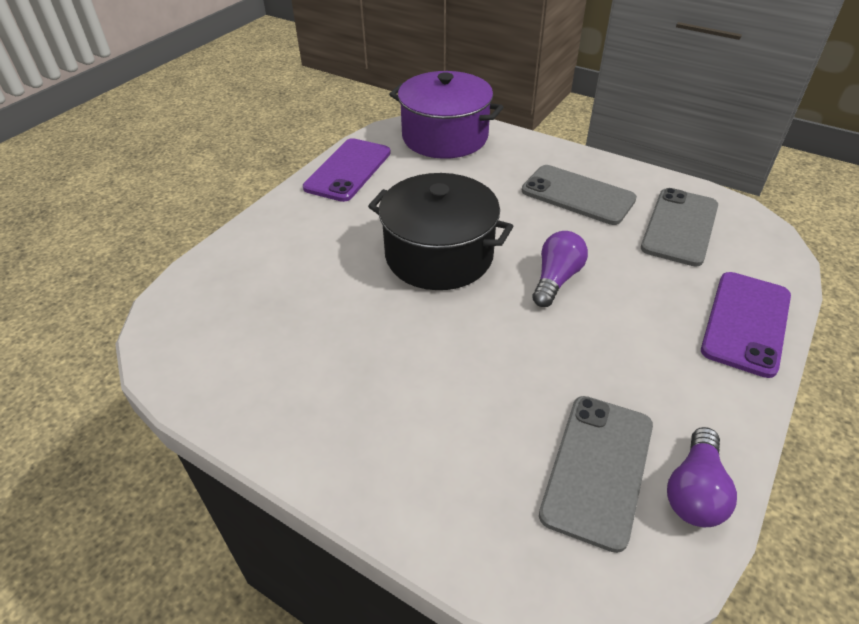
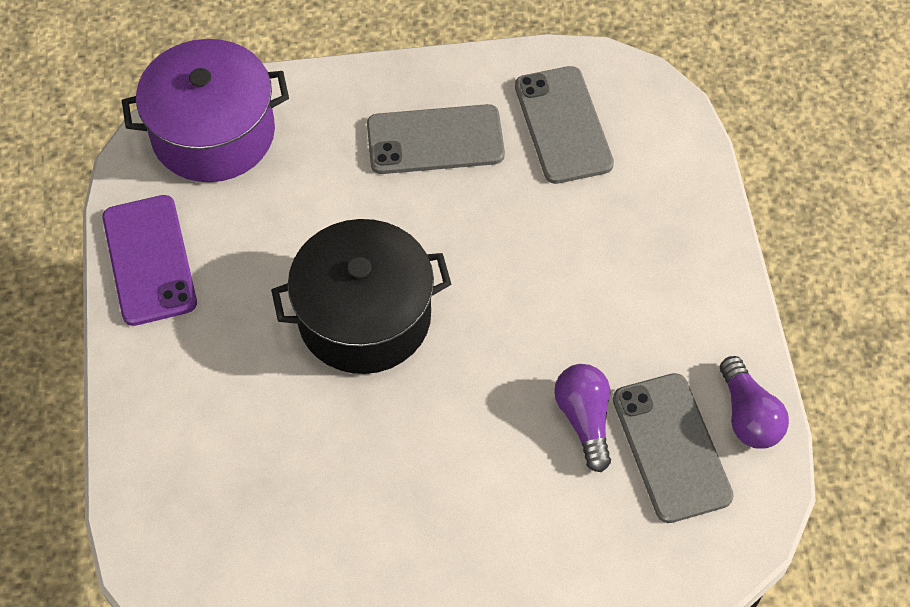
camera: 40 degrees left, 15 degrees up
(556, 279) = (499, 272): purple light bulb -> purple light bulb (584, 420)
(746, 323) = (689, 216): purple phone -> none

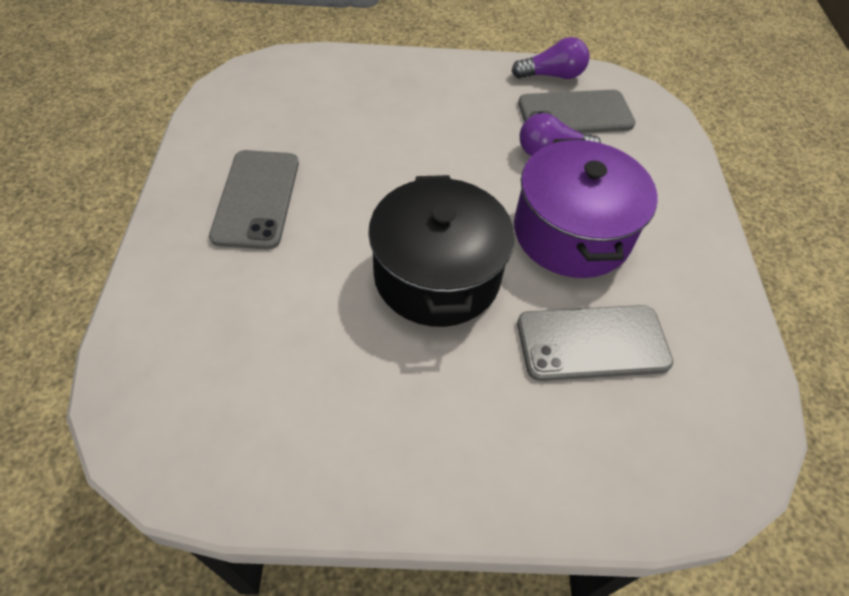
camera: 85 degrees left, 5 degrees down
(149, 260) = (323, 469): purple phone -> none
(213, 133) = (166, 385): purple pot -> purple pot (571, 232)
(563, 125) = (275, 118): grey phone -> grey phone (592, 343)

